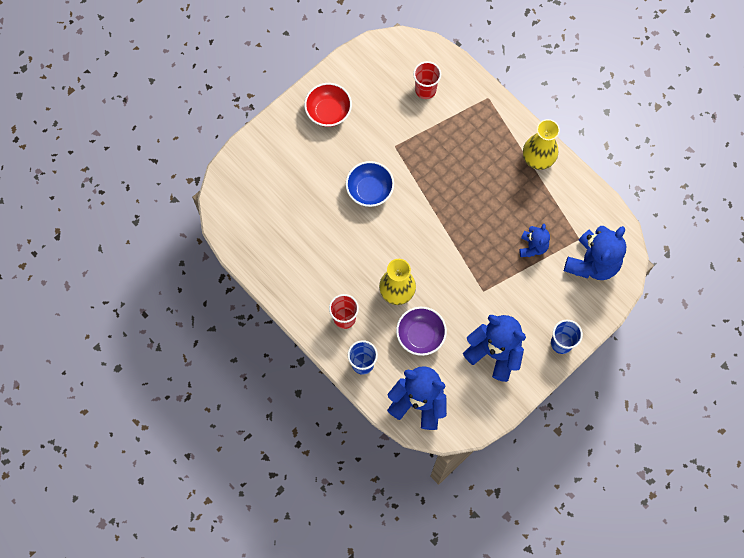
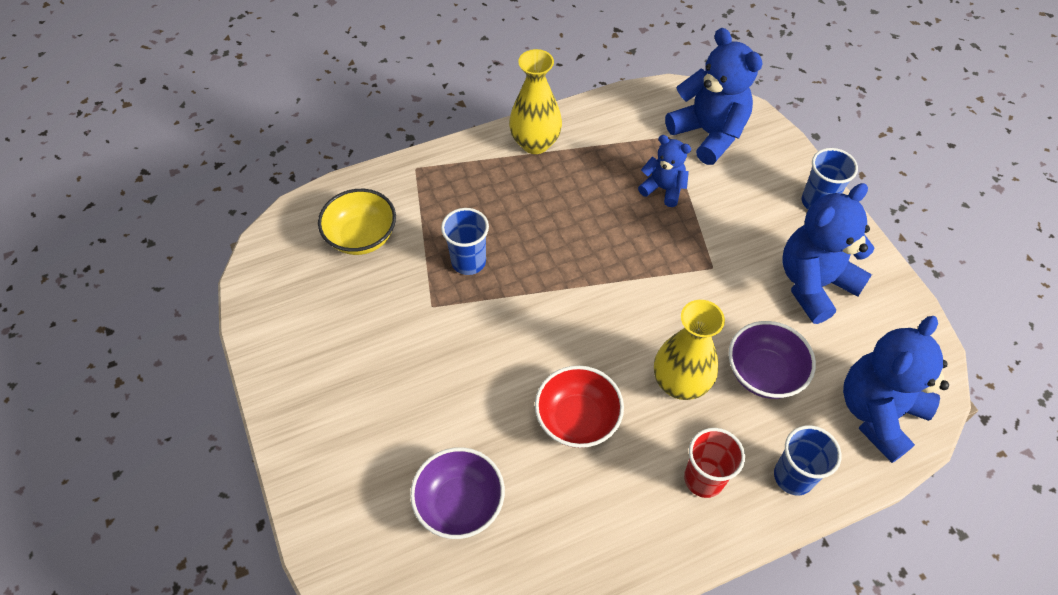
camera: 70 degrees left, 15 degrees down
(288, 204) = (460, 503): none -> purple bowl
(328, 112) = (325, 381): red bowl -> red bowl (577, 419)
(370, 190) = (491, 365): blue bowl -> none
(425, 90) = (362, 237): red cup -> yellow bowl
(432, 154) = (468, 261): none -> blue cup

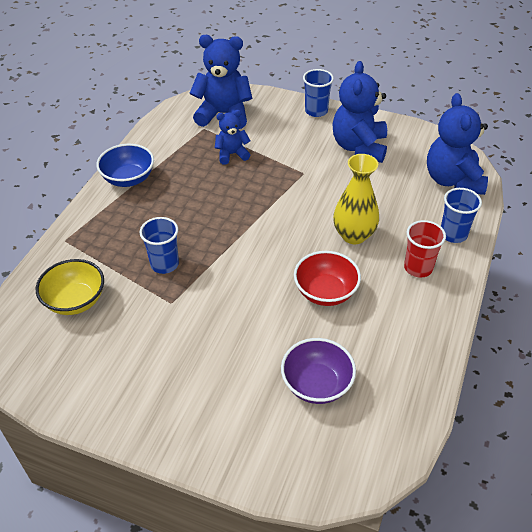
camera: 45 degrees left, 10 degrees down
(535, 143) = (128, 179): yellow vase -> blue bowl
(764, 373) = (386, 201): purple bowl -> none

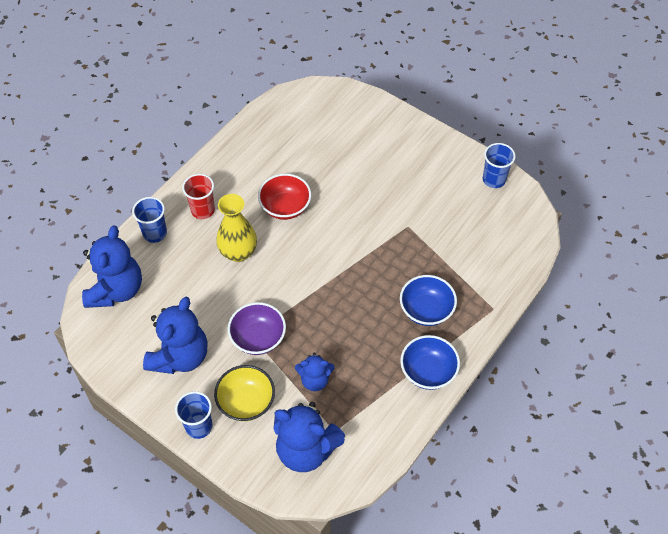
camera: 165 degrees left, 10 degrees up
(75, 301) = (484, 245): yellow bowl -> yellow bowl (246, 402)
(137, 225) = (426, 310): none -> blue bowl
(164, 264) = (407, 262): blue cup -> blue cup (494, 179)
(317, 384) = (320, 144): purple bowl -> purple bowl (258, 338)

